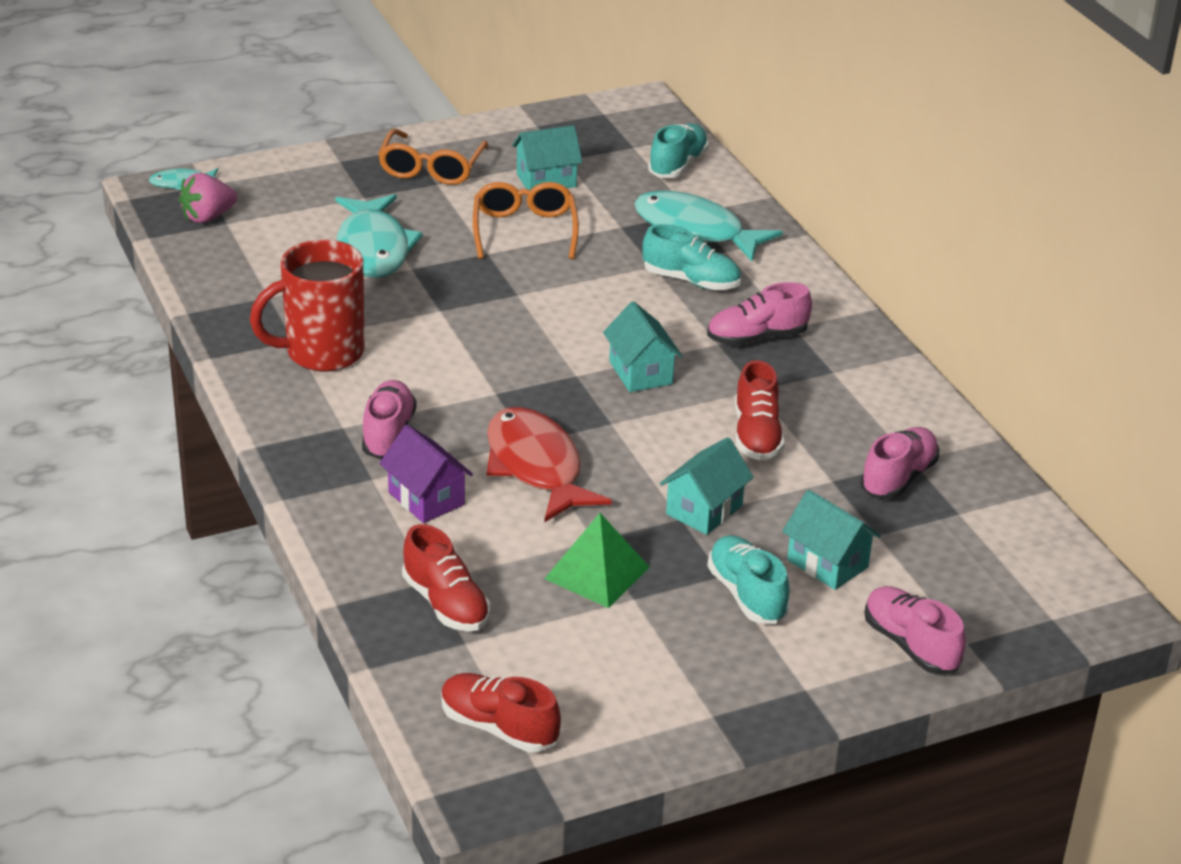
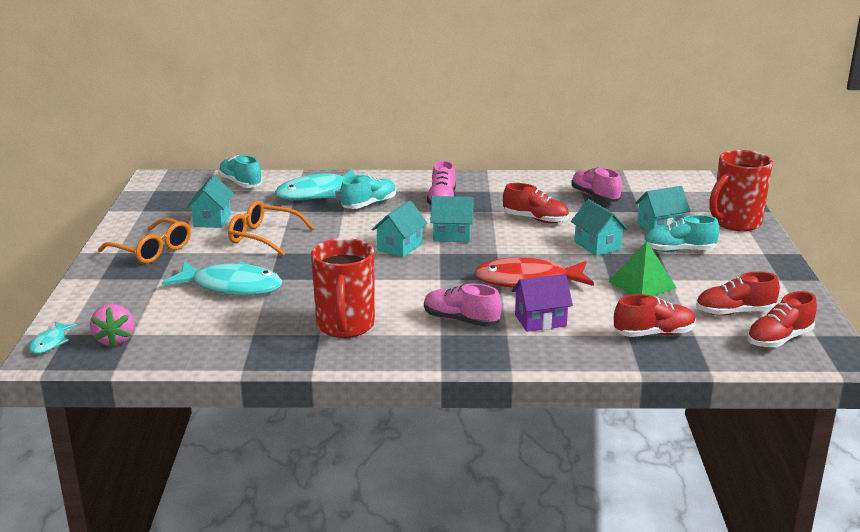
camera: 65 degrees left, 10 degrees down
(560, 675) = (734, 312): none -> red shoe
(570, 339) = (400, 247): none -> turquoise house
(910, 645) = (735, 223): pink shoe -> red mug

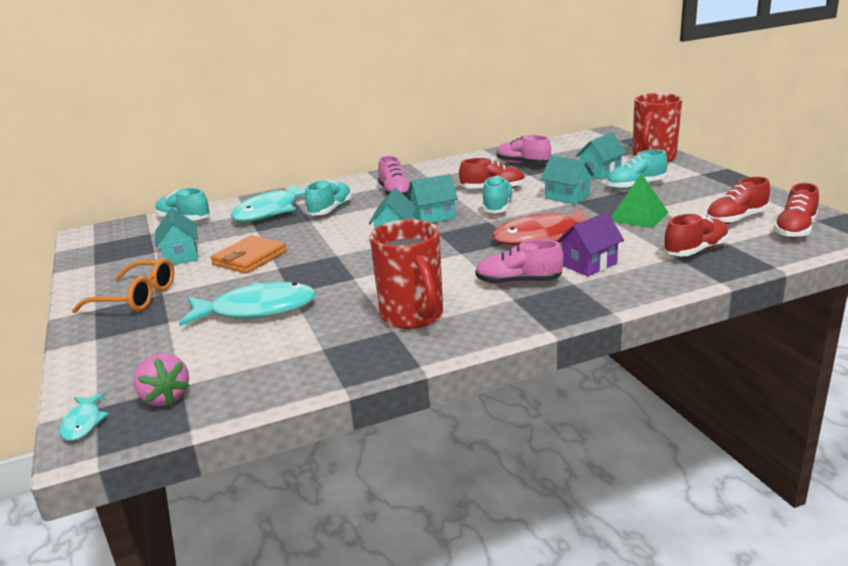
camera: 20 degrees left, 0 degrees up
(263, 237) = (250, 258): orange glasses -> orange wallet
(520, 240) = (498, 207): none -> turquoise shoe

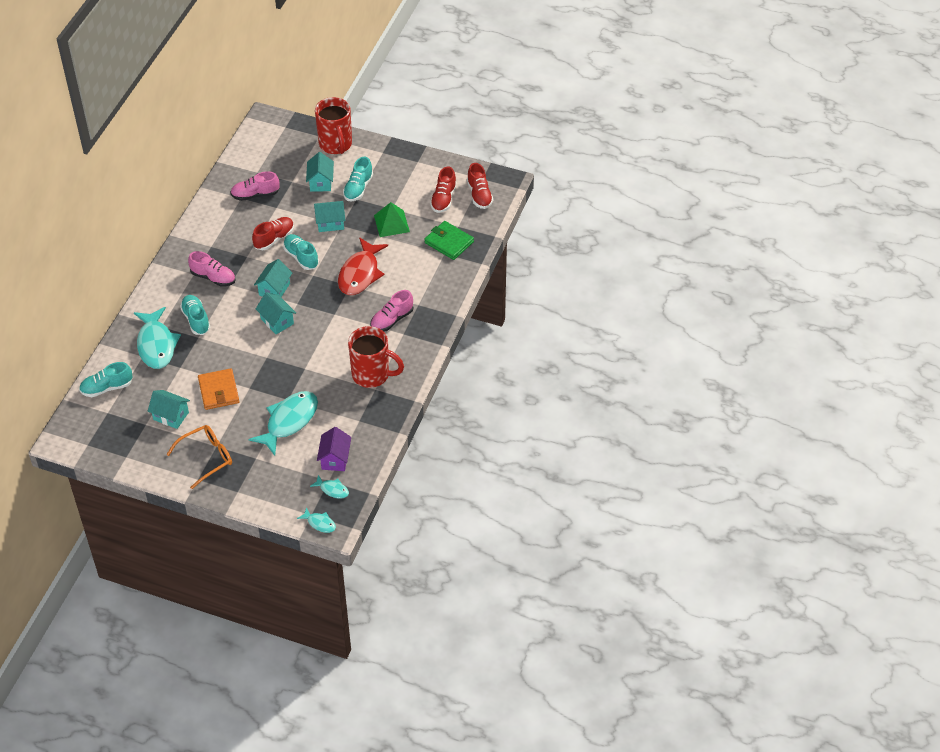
camera: 50 degrees left, 25 degrees up
(165, 397) = (332, 490): pink strawberry -> turquoise fish
(589, 264) = (410, 284): purple house -> purple house (335, 459)
(695, 250) = (449, 242): red shoe -> green wallet

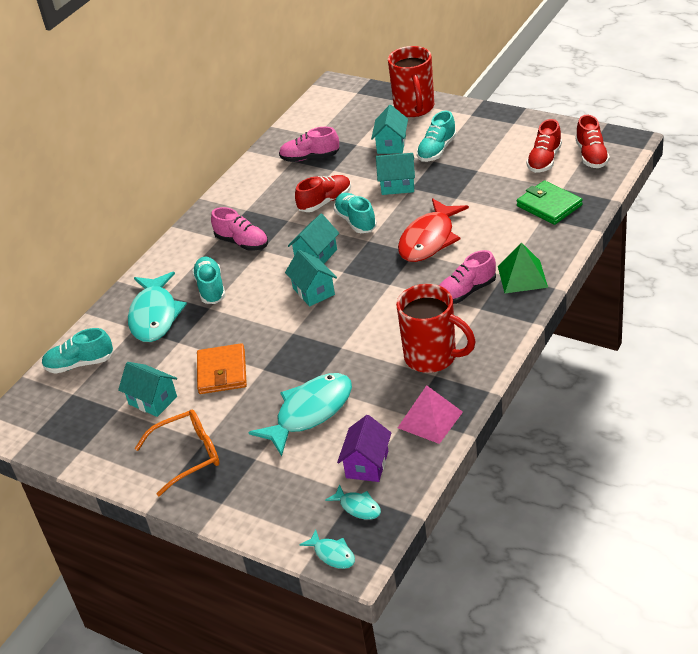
camera: 15 degrees right, 10 degrees down
(375, 423) = (430, 419): none -> pink pyramid
(391, 223) = (475, 186): green pyramid -> green pyramid (522, 276)

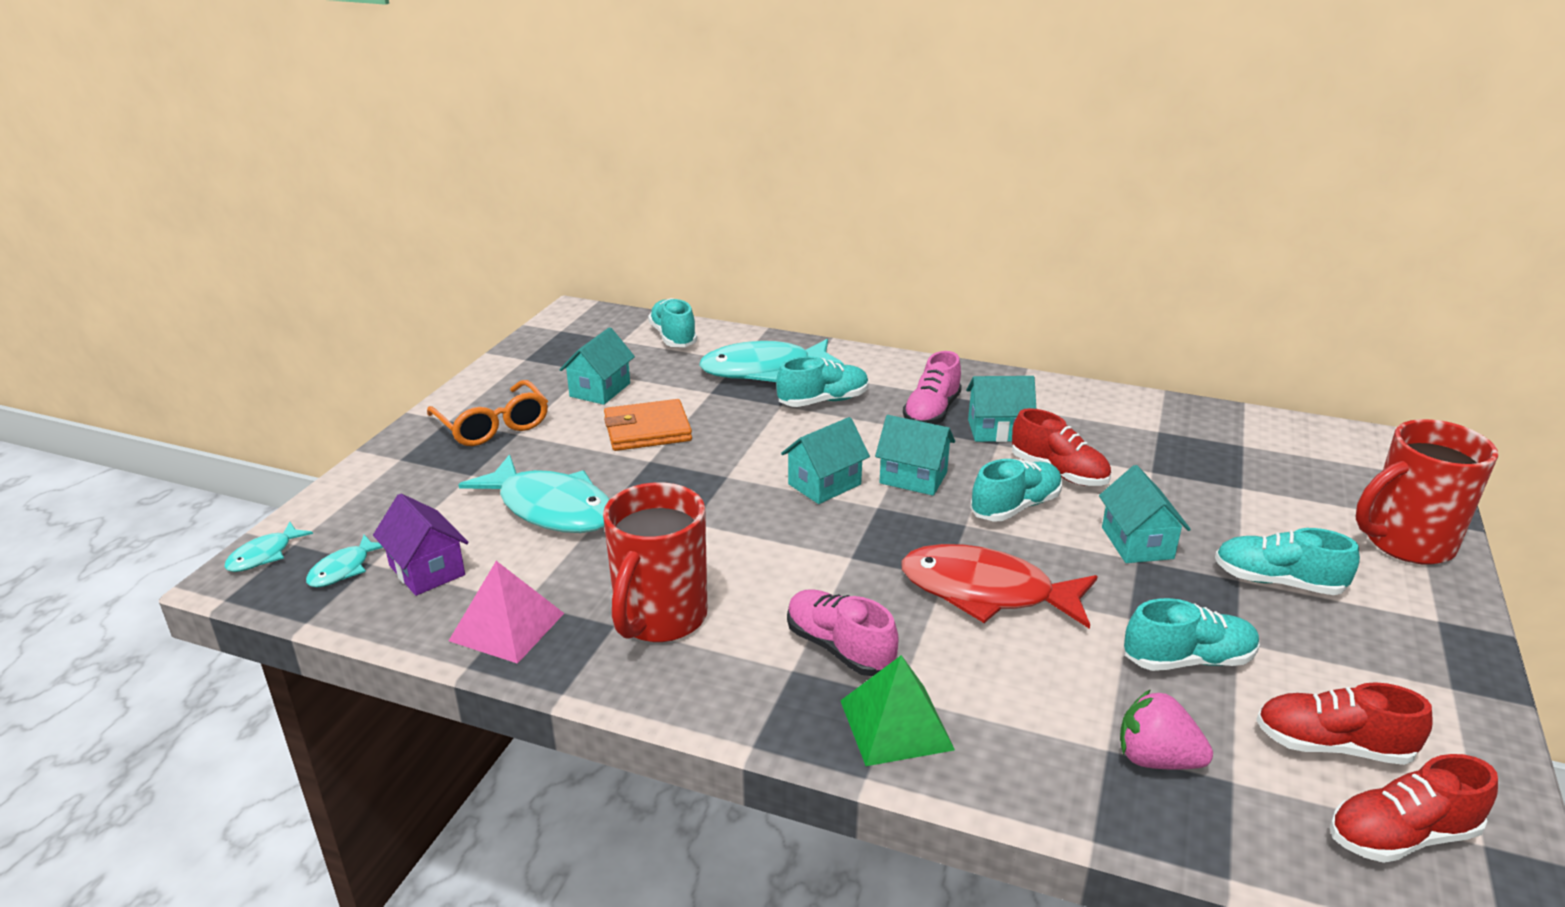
camera: 75 degrees right, 10 degrees down
(310, 157) = (1176, 446): pink shoe -> none
(367, 464) = (427, 570): purple house -> purple house turned 45 degrees clockwise
(391, 145) = (1263, 525): turquoise house -> turquoise house (997, 430)
(488, 186) = (1188, 660): none -> turquoise shoe
(549, 206) = (1156, 759): green wallet -> pink strawberry

